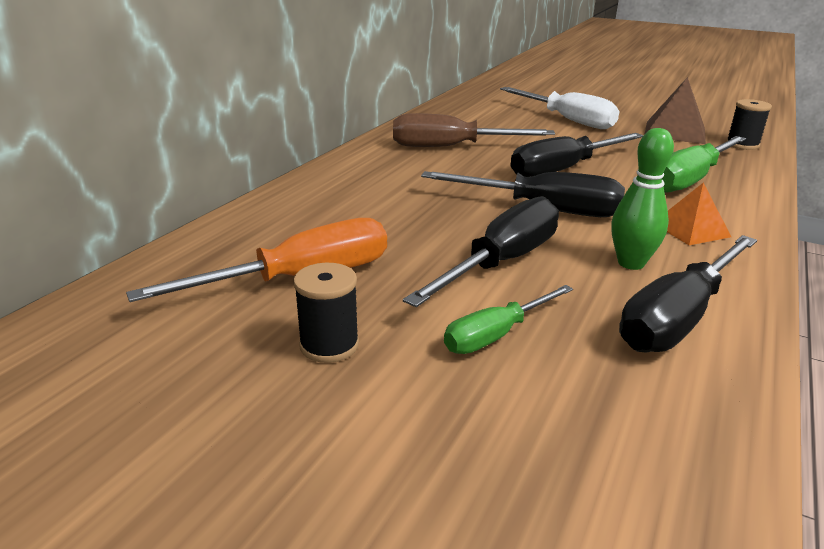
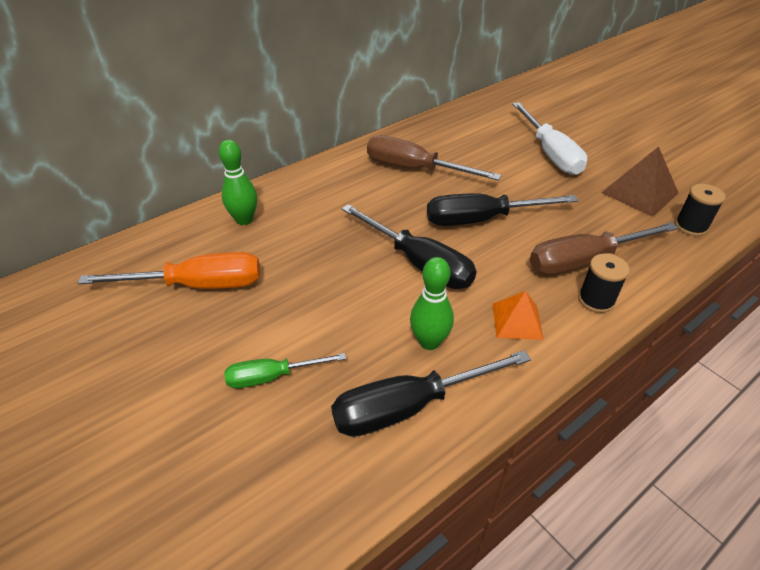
camera: 25 degrees right, 15 degrees up
(298, 213) = (244, 220): none -> green bowling pin
(329, 345) = (170, 349): black spool -> black spool (596, 300)
(501, 262) = (336, 310): black screwdriver -> none
(691, 179) = (584, 261): green screwdriver -> brown screwdriver

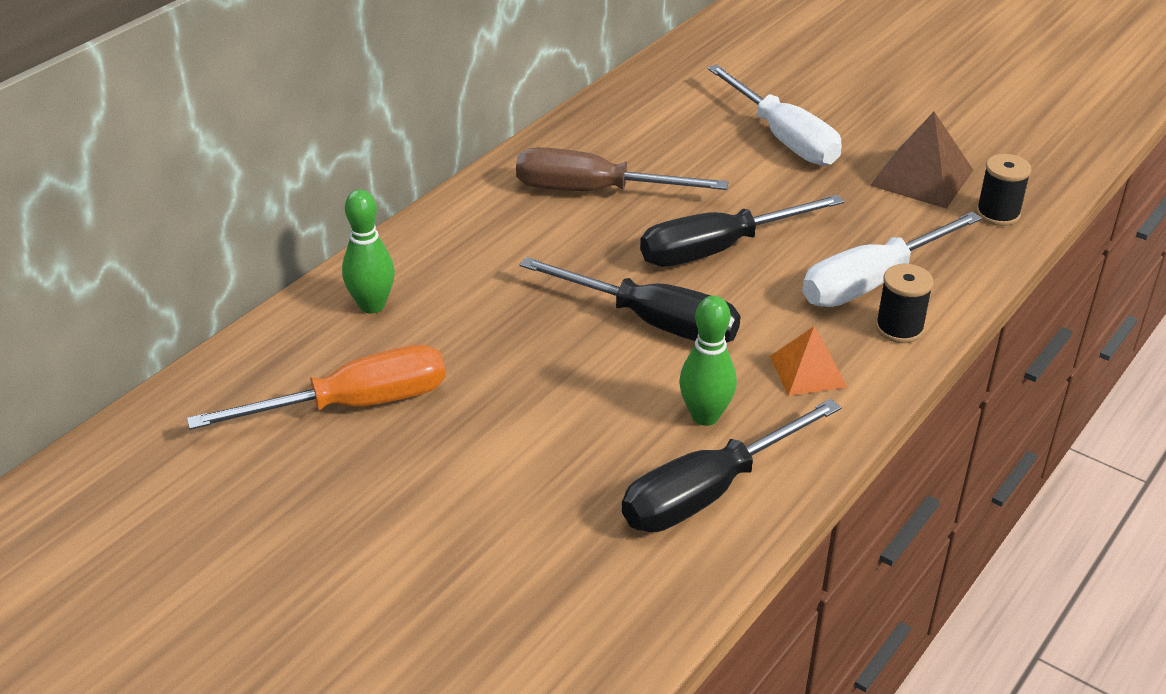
camera: 15 degrees left, 5 degrees down
(272, 377) = (520, 494): green screwdriver -> none
(584, 261) = (872, 282): brown screwdriver -> white screwdriver

